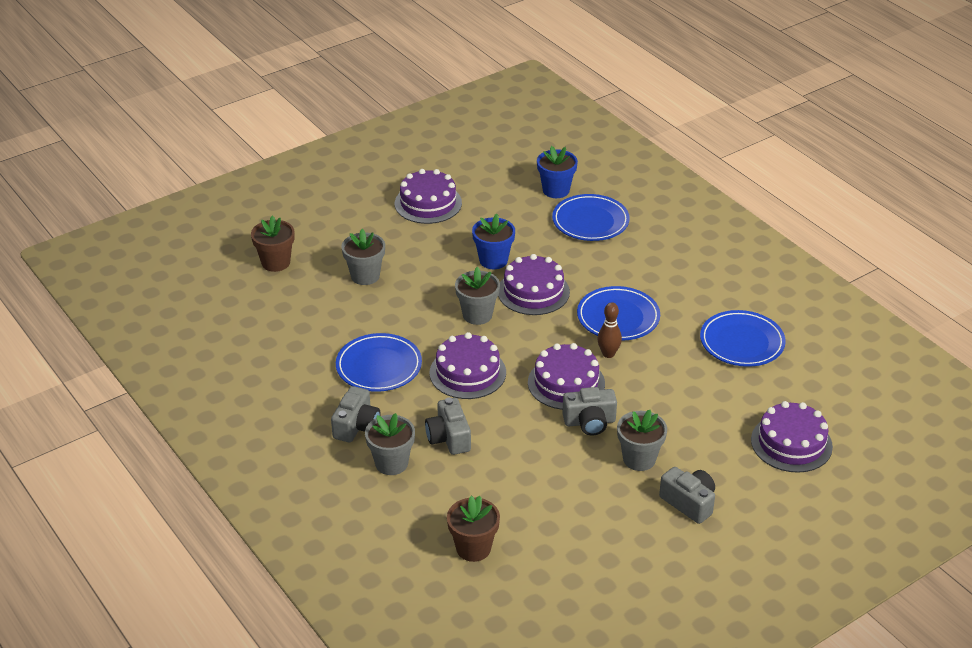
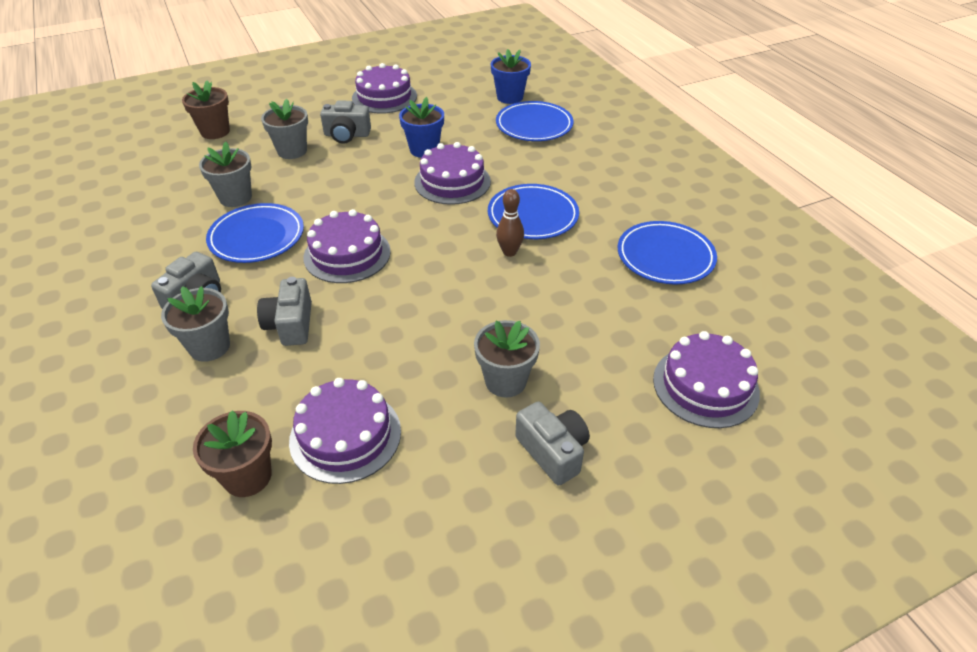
camera: 10 degrees right, 5 degrees up
(477, 315) = (385, 198): grey flower pot -> grey flower pot (235, 197)
(566, 383) = (450, 278): purple cake -> purple cake (345, 435)
(589, 422) = (461, 326): grey camera -> grey camera (347, 135)

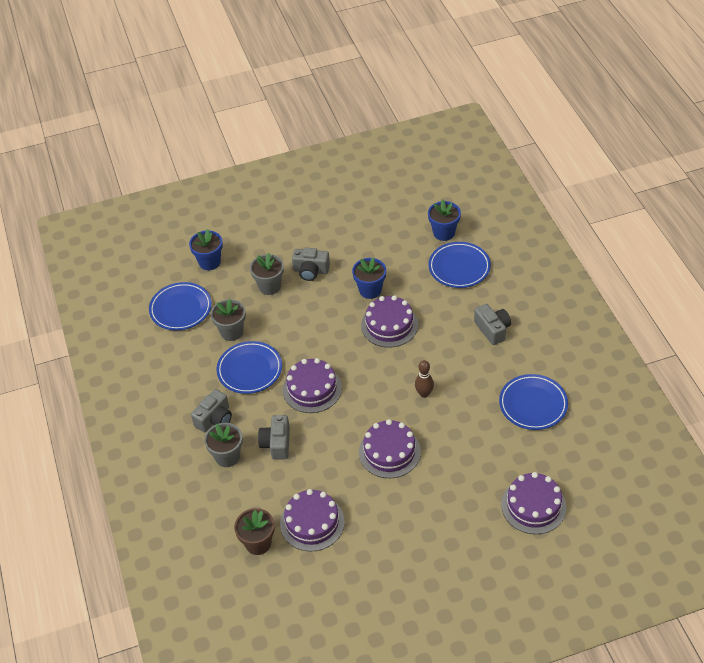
camera: 10 degrees right, 5 degrees up
(215, 132) = (209, 262): brown flower pot -> blue flower pot
(384, 97) = (341, 228): purple cake -> purple cake (389, 452)
(505, 381) = (409, 494): grey flower pot -> none
(532, 216) = (445, 361): blue plate -> blue plate (181, 309)
(553, 451) = (432, 541): grey camera -> grey camera (492, 329)

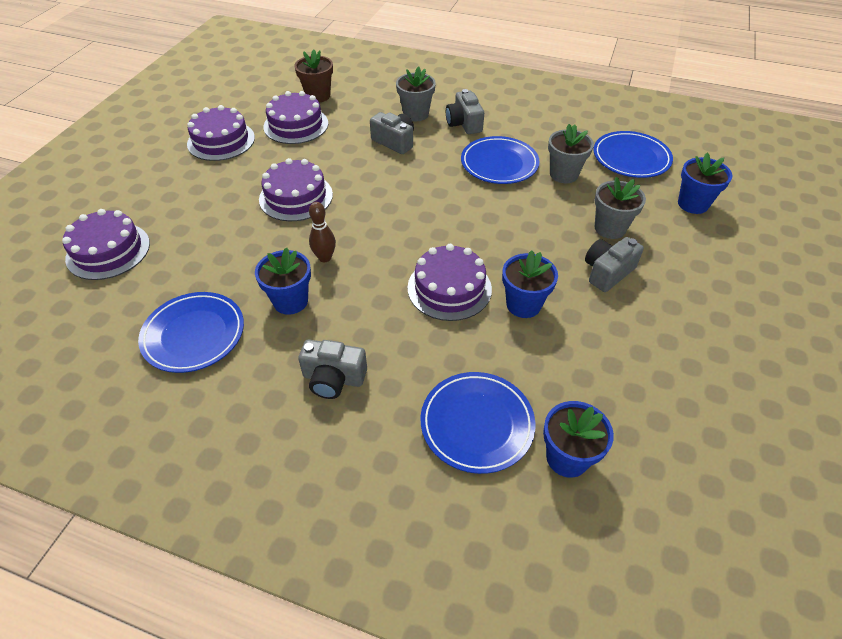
camera: 125 degrees right, 0 degrees up
(312, 389) = (429, 188): purple cake -> purple cake (221, 141)
(469, 383) = (290, 301): none -> blue flower pot

